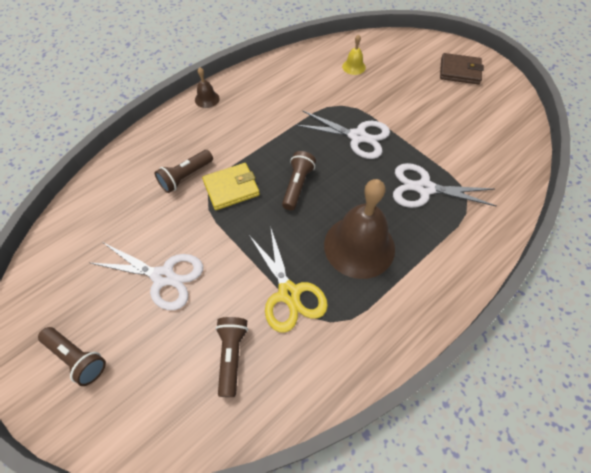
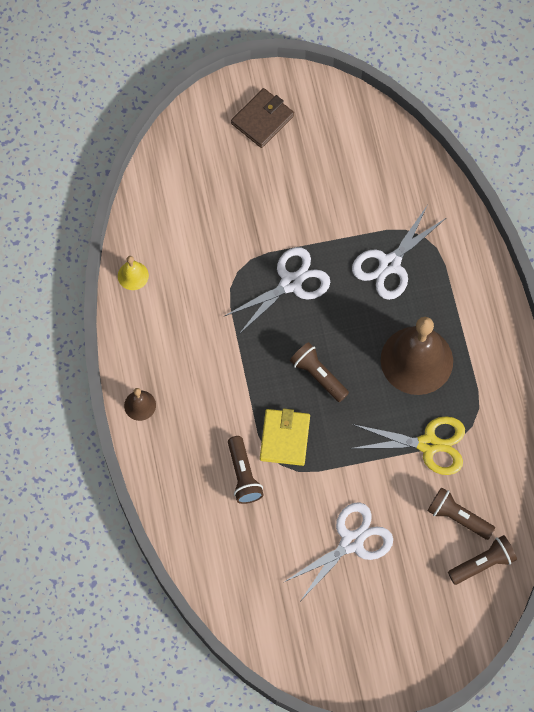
camera: 60 degrees left, 10 degrees up
(77, 358) = (391, 640): brown flashlight -> brown flashlight (483, 563)
(353, 67) = (185, 222): yellow bell -> yellow bell (133, 275)

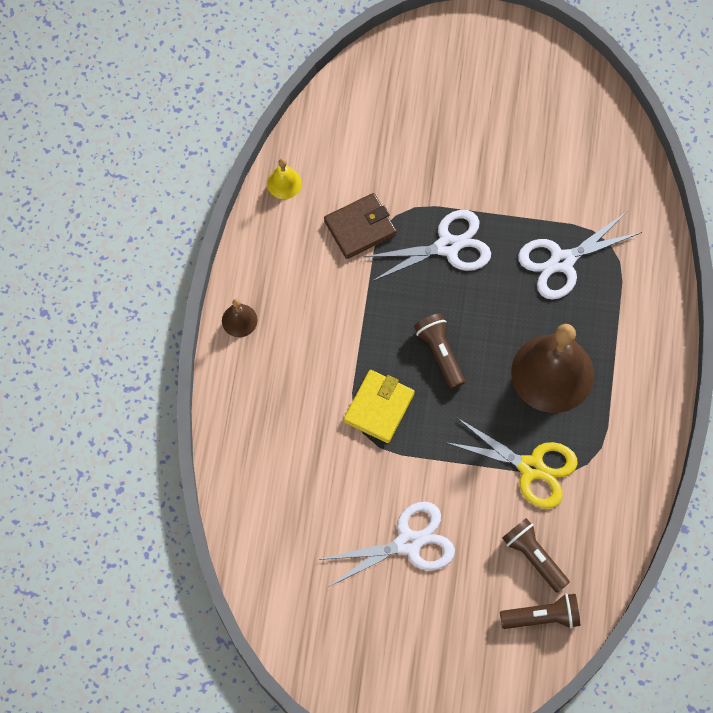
camera: 20 degrees right, 0 degrees up
(243, 475) = (320, 431): brown flashlight -> none
(262, 120) = (483, 66): brown wallet -> brown wallet (360, 228)

